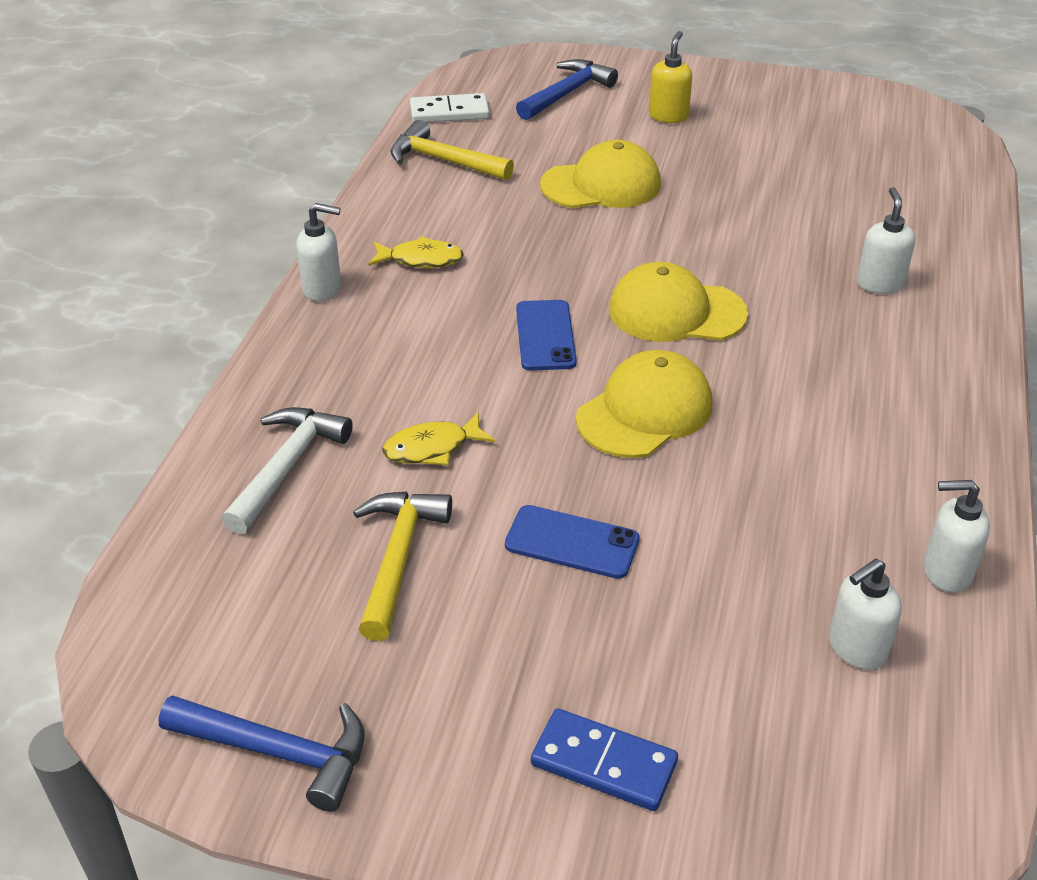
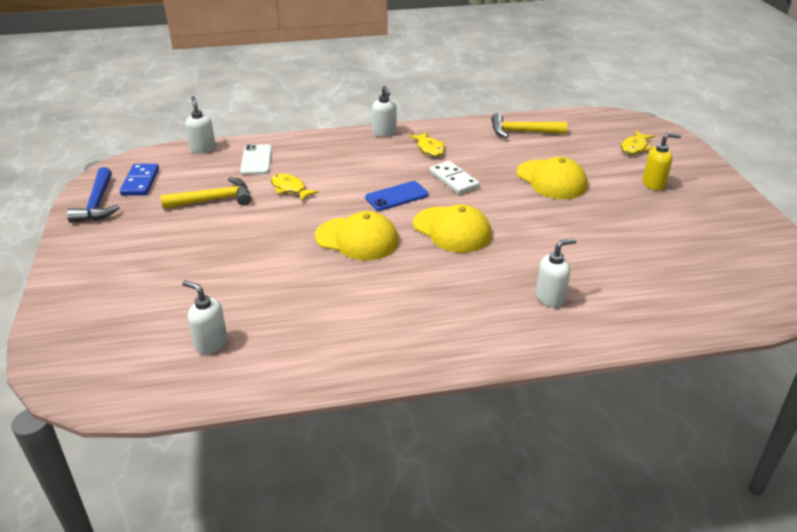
camera: 65 degrees right, 5 degrees down
(287, 467) = (256, 160): white hammer -> white phone
(444, 161) = (522, 132): yellow hammer -> yellow hammer turned 90 degrees counterclockwise
(449, 112) = (570, 121): white domino -> white domino (453, 180)
(567, 93) = (635, 147): blue hammer -> yellow fish
(572, 542) = (246, 240): blue phone -> none
(604, 763) = (112, 281): blue domino -> blue domino (140, 182)
(676, 312) = (452, 230): yellow cap -> yellow cap turned 150 degrees clockwise
(946, 572) = (285, 367): white soap dispenser -> white soap dispenser (203, 149)

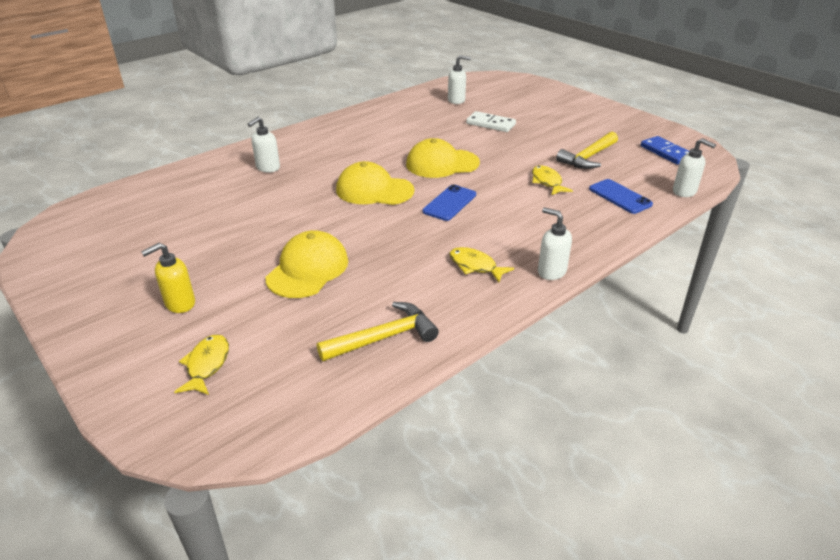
camera: 150 degrees right, 0 degrees up
(97, 204) = (658, 132): blue hammer -> none
(256, 160) = (620, 197): white phone -> blue phone
(290, 189) = (547, 182): yellow fish -> yellow fish turned 120 degrees counterclockwise
(453, 180) = (413, 236): white domino -> white domino (490, 124)
(551, 180) = (308, 269): yellow cap -> yellow cap turned 90 degrees clockwise

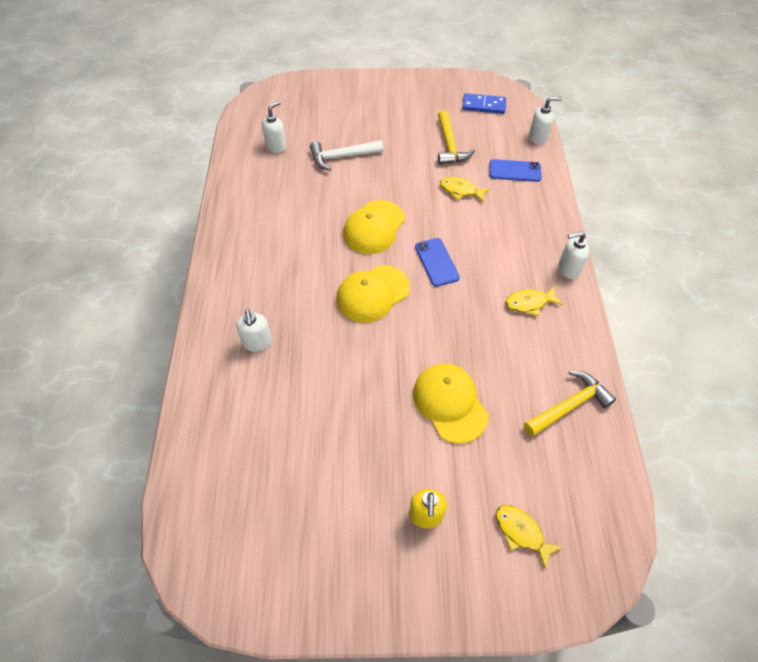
camera: 50 degrees left, 20 degrees up
(384, 338) = (569, 406): yellow hammer -> yellow hammer turned 45 degrees clockwise
(490, 124) = (342, 157): white domino -> white hammer

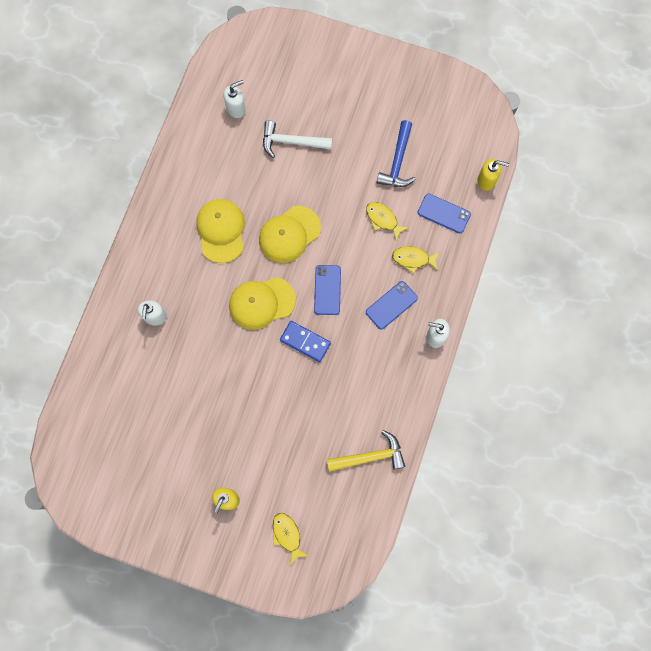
camera: 20 degrees right, 20 degrees up
(449, 145) = (397, 161): yellow hammer -> blue hammer
(450, 403) = (281, 422): yellow cap -> yellow cap (221, 231)
(483, 106) = (454, 120): blue domino -> blue domino (305, 342)
(508, 256) = (391, 305): none -> blue phone
(529, 303) = (385, 357): yellow fish -> yellow fish (413, 259)
(538, 138) = (486, 180): white soap dispenser -> yellow soap dispenser

